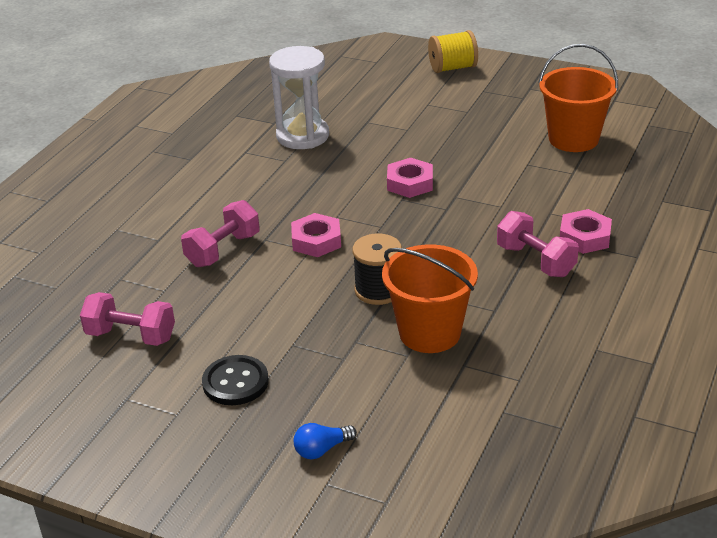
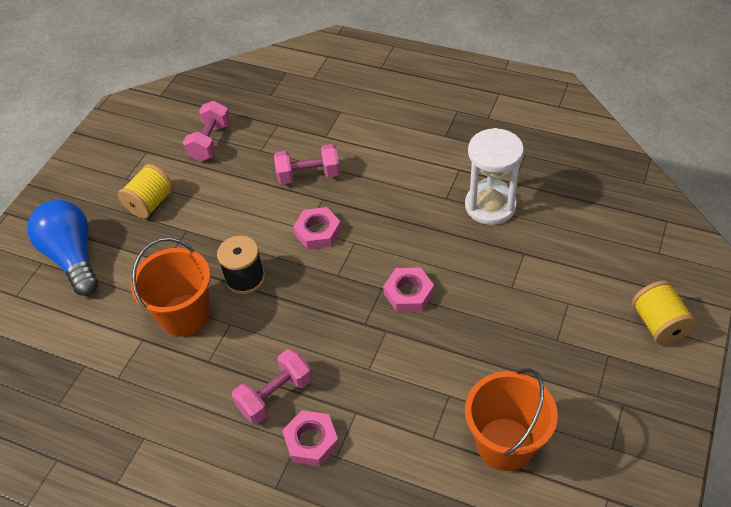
camera: 90 degrees right, 15 degrees up
(223, 250) = (308, 175): pink dumbbell -> pink dumbbell turned 45 degrees counterclockwise
(235, 382) = (151, 203): black button -> yellow spool
(322, 449) = (73, 257): blue light bulb -> blue light bulb, size x2.32

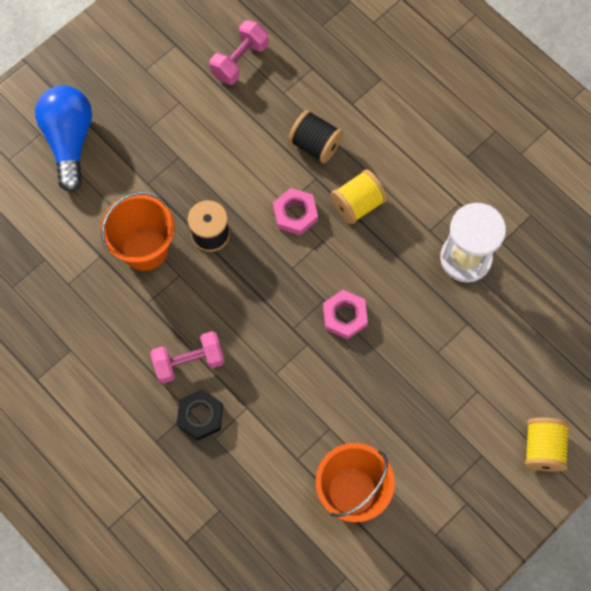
camera: 20 degrees right, 20 degrees up
(151, 203) = (158, 111): yellow spool -> yellow spool (357, 204)
(308, 175) = (315, 144): pink dumbbell -> black spool
(311, 441) = (200, 416): pink nut -> black nut

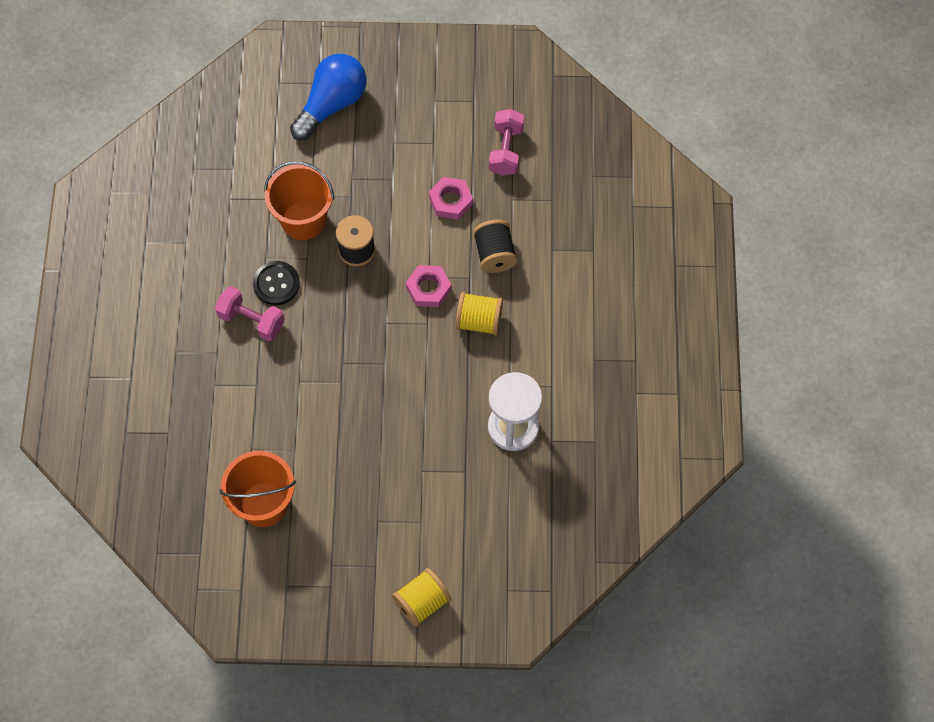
camera: 45 degrees right, 5 degrees down
(177, 316) = (276, 284): none -> black button
(200, 416) = (221, 362): black nut -> none
(240, 60) = (506, 150): pink dumbbell -> pink dumbbell turned 75 degrees counterclockwise
(344, 316) = (386, 387): pink nut -> pink nut (450, 201)

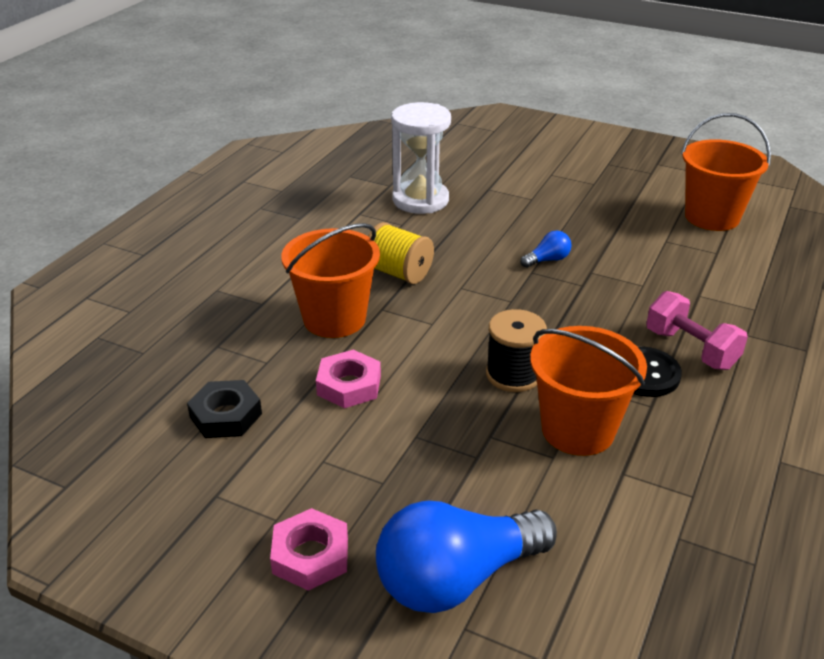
camera: 155 degrees left, 30 degrees down
(378, 383) = (547, 260): none -> blue light bulb
(422, 602) = (574, 140): yellow spool -> none
(428, 288) = (439, 313): pink nut -> pink nut (310, 555)
(494, 254) = (334, 319): black spool -> orange bucket
(506, 150) = (226, 415): pink dumbbell -> black nut

